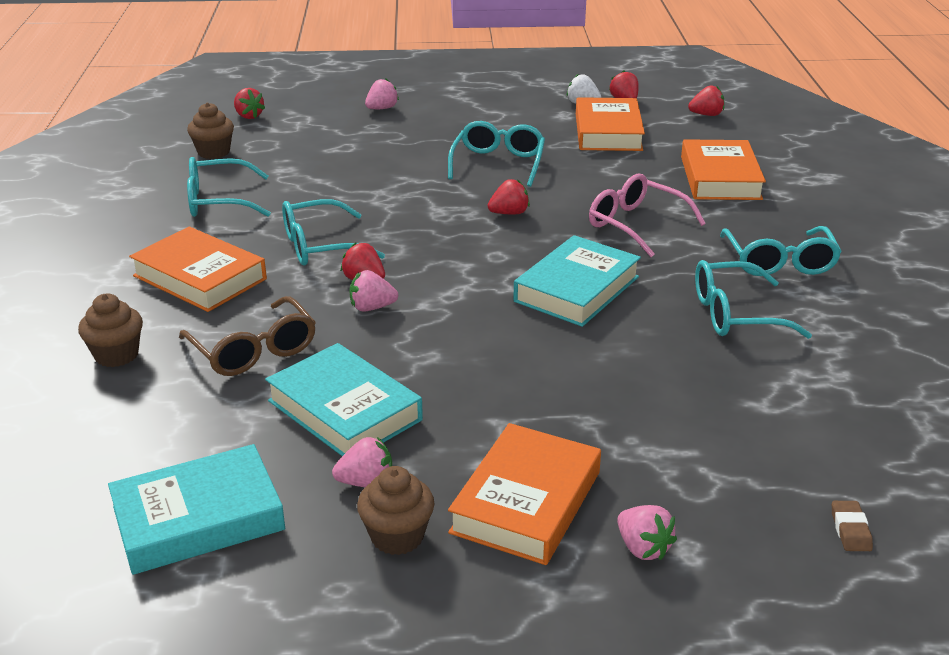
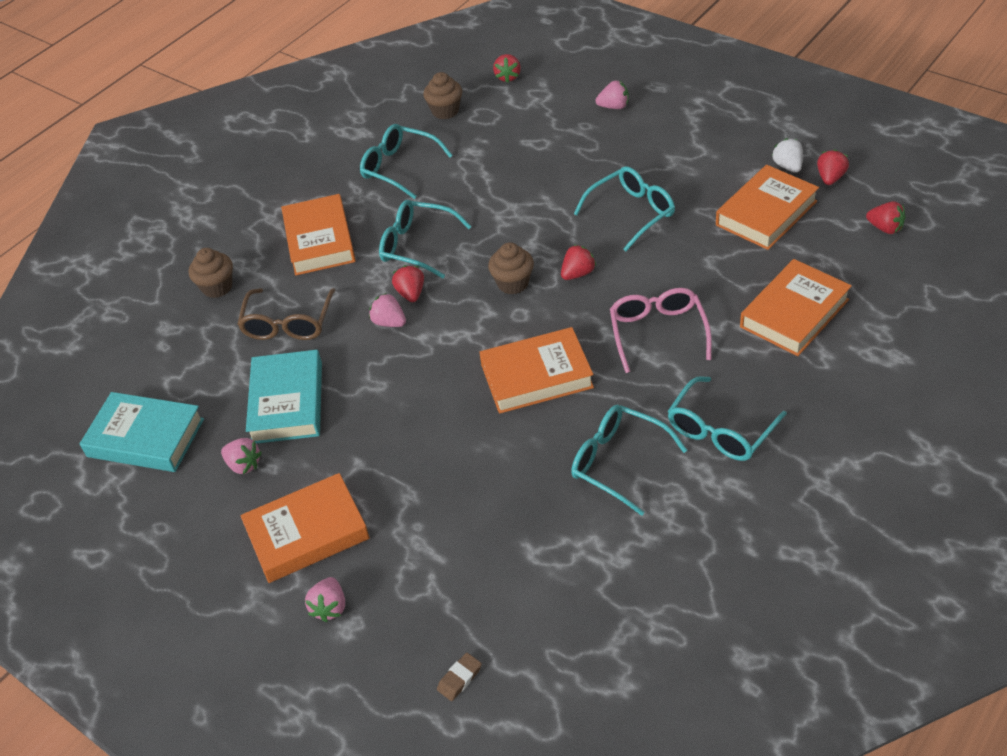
camera: 45 degrees right, 15 degrees up
(397, 536) = (220, 513): brown cupcake -> brown cupcake (513, 283)
(509, 213) = (578, 273): red strawberry -> red strawberry turned 60 degrees counterclockwise
(577, 289) = (536, 376): turquoise book -> orange book

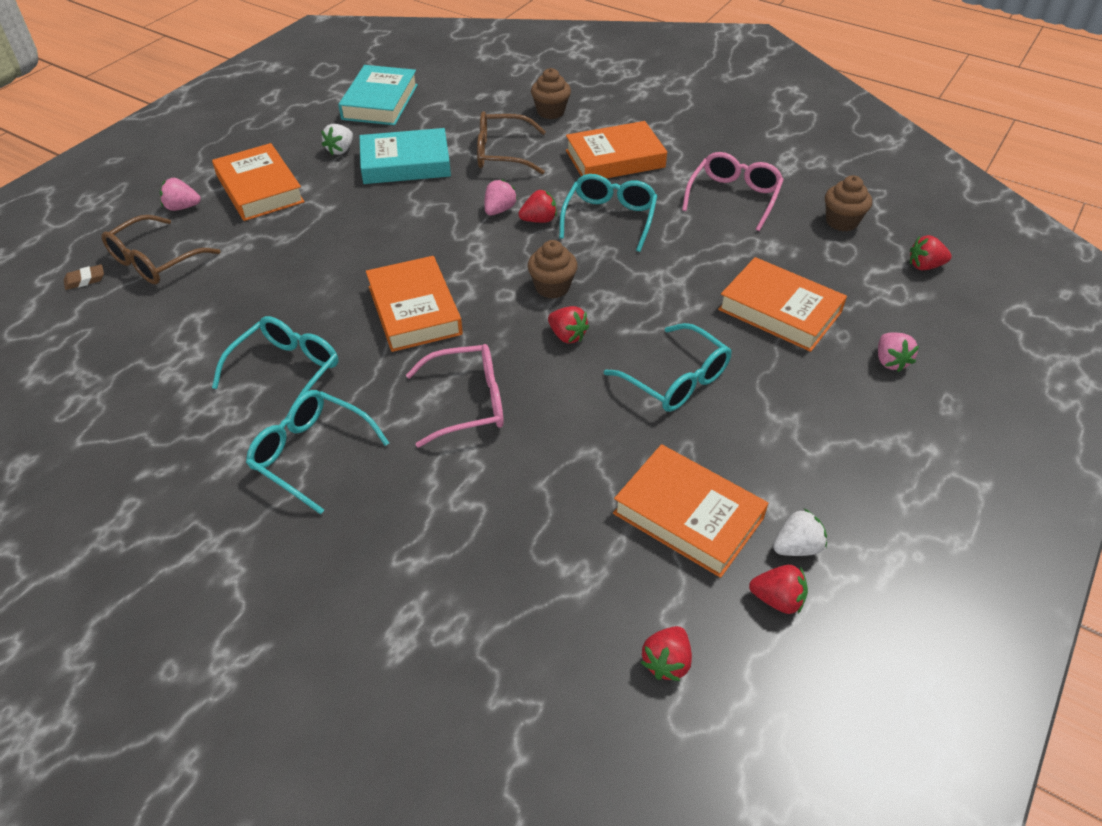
camera: 80 degrees right, 0 degrees up
(244, 465) = (340, 150): pink strawberry -> white strawberry
(399, 167) = (734, 197): turquoise glasses -> pink glasses
(433, 613) = (154, 261): none -> brown glasses
(459, 678) = (85, 280): brown eraser -> brown eraser turned 60 degrees counterclockwise
(794, 313) = (491, 535): orange book -> orange book (779, 311)

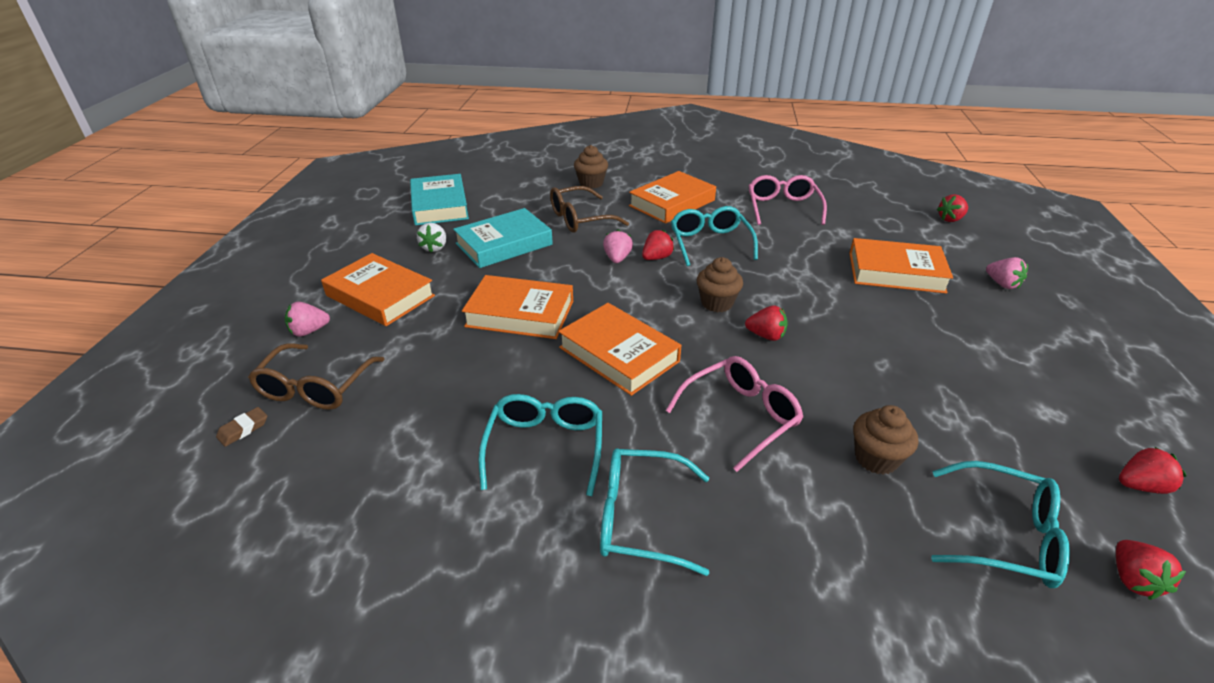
camera: 25 degrees left, 10 degrees down
(676, 380) = (881, 342): turquoise glasses -> turquoise glasses (1005, 536)
(688, 516) = (1005, 444): orange book -> orange book (520, 314)
(796, 547) = (1103, 438): white strawberry -> none
(842, 222) = (869, 206): brown cupcake -> brown cupcake (876, 458)

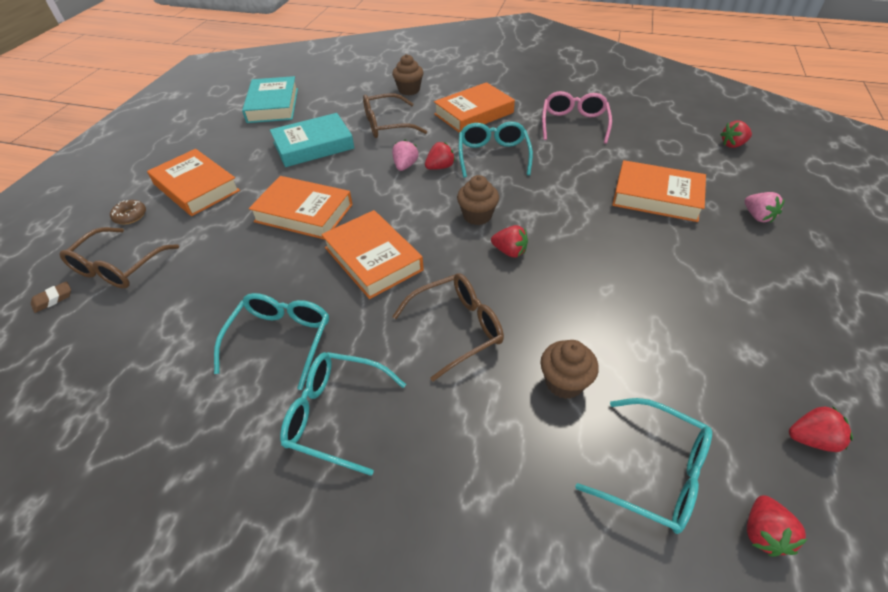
camera: 10 degrees right, 10 degrees up
(309, 331) = (130, 216): pink strawberry -> brown donut
(434, 247) = (255, 145): white strawberry -> none
(741, 416) = (457, 328): pink glasses -> brown glasses

